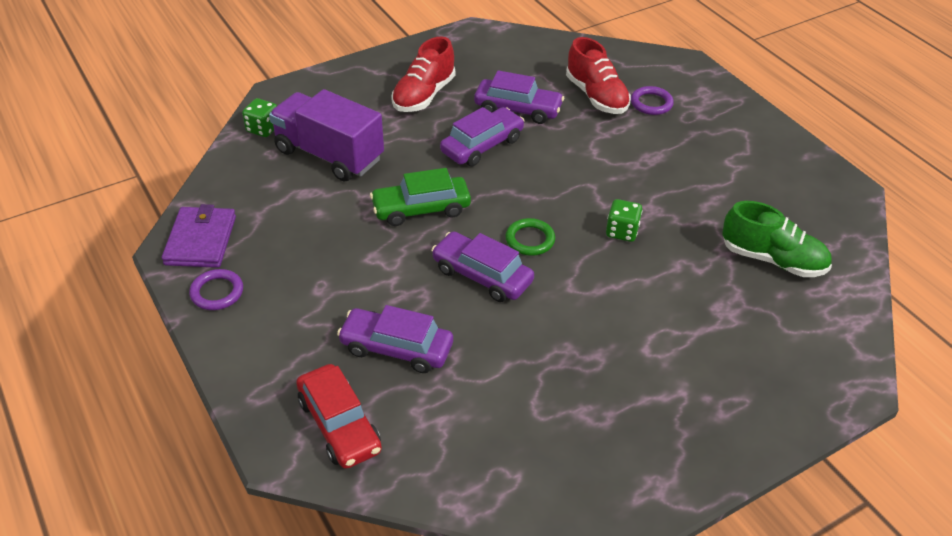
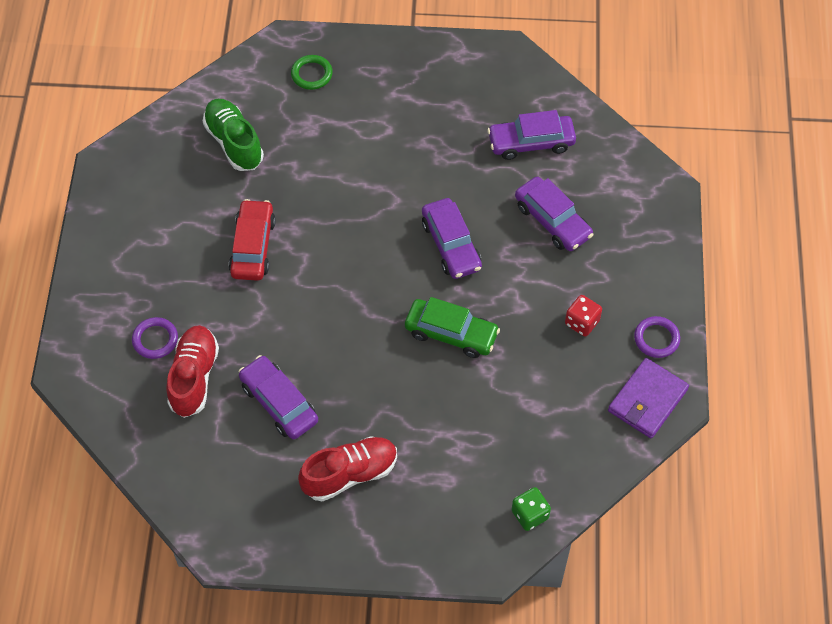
camera: 145 degrees left, 15 degrees up
(303, 271) = (582, 322): none -> red dice
(329, 155) = (488, 442): purple truck -> none
(339, 425) = (623, 187): red car -> red car (253, 246)
(482, 145) = (347, 375): purple car -> purple car (531, 142)
(530, 240) = (390, 256): green ring -> green ring (311, 74)
(622, 231) = (316, 224): green dice -> none

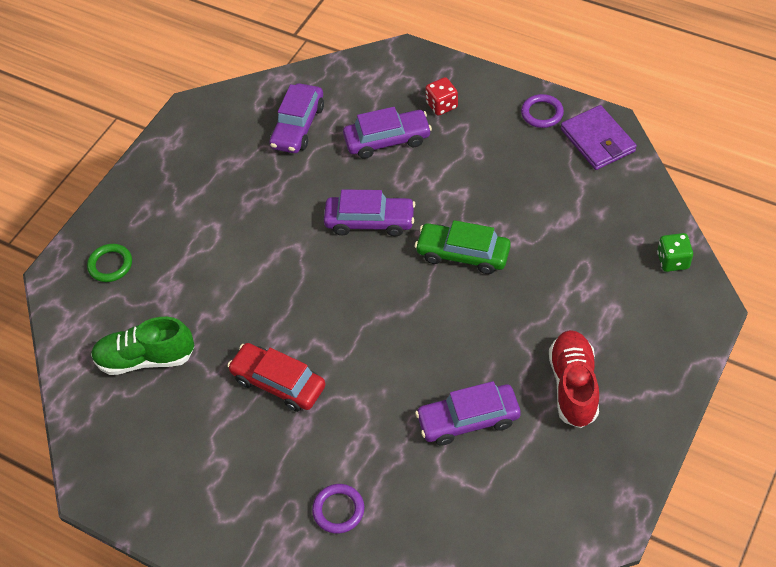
camera: 60 degrees left, 5 degrees down
(194, 377) = (402, 487): red shoe -> none
(451, 333) = (463, 254): green car -> green car turned 120 degrees counterclockwise
(582, 322) = (500, 157): red dice -> red dice (442, 105)

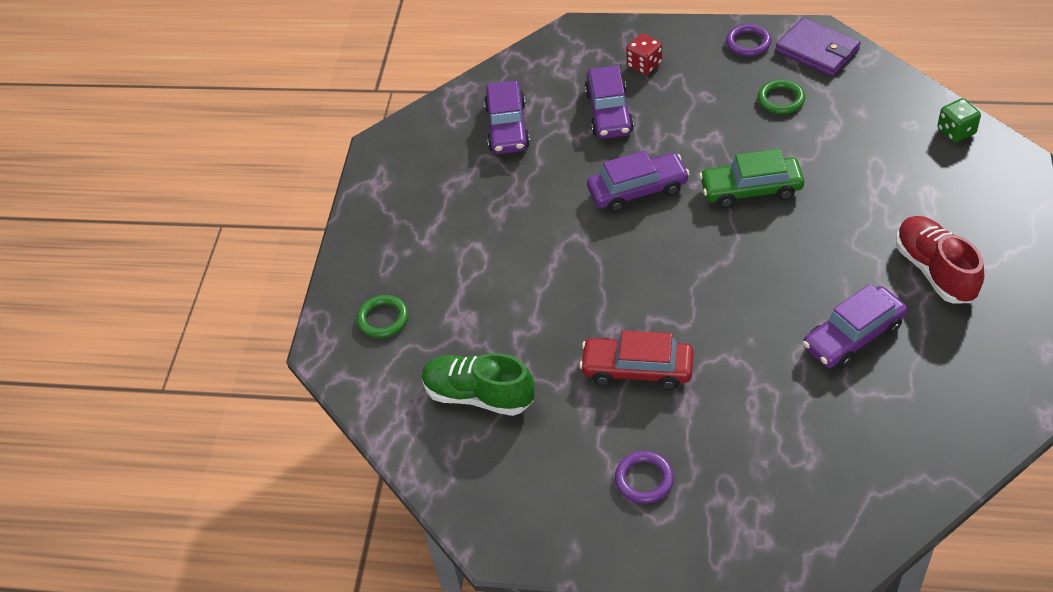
camera: 20 degrees left, 5 degrees down
(146, 358) = (478, 395): green shoe -> green shoe turned 45 degrees clockwise
(338, 510) = (776, 466): purple ring -> purple ring (644, 479)
(387, 140) = (609, 112): purple car -> purple car turned 120 degrees clockwise
(538, 177) = (781, 100): none -> green ring

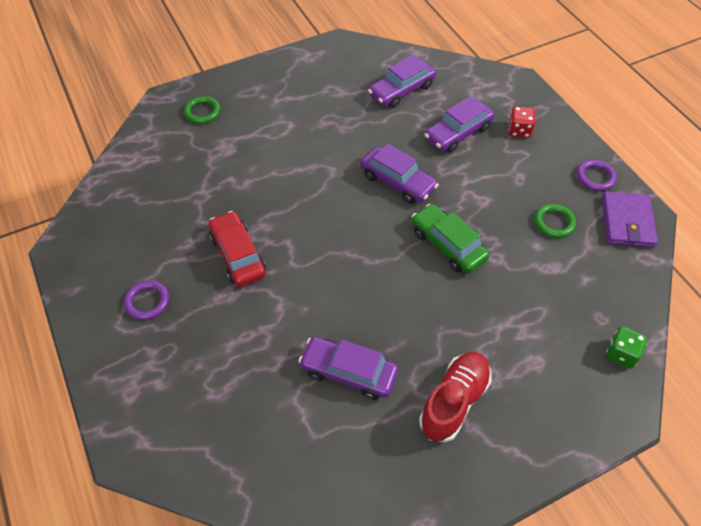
camera: 50 degrees right, 5 degrees up
(478, 395) = (170, 184): green shoe -> none

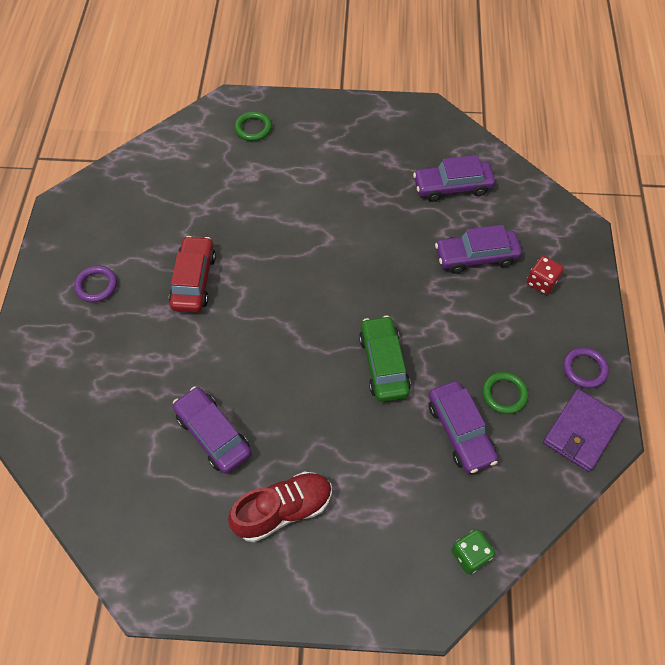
camera: 30 degrees right, 5 degrees up
(397, 182) = (381, 279): purple car -> purple car (460, 431)

